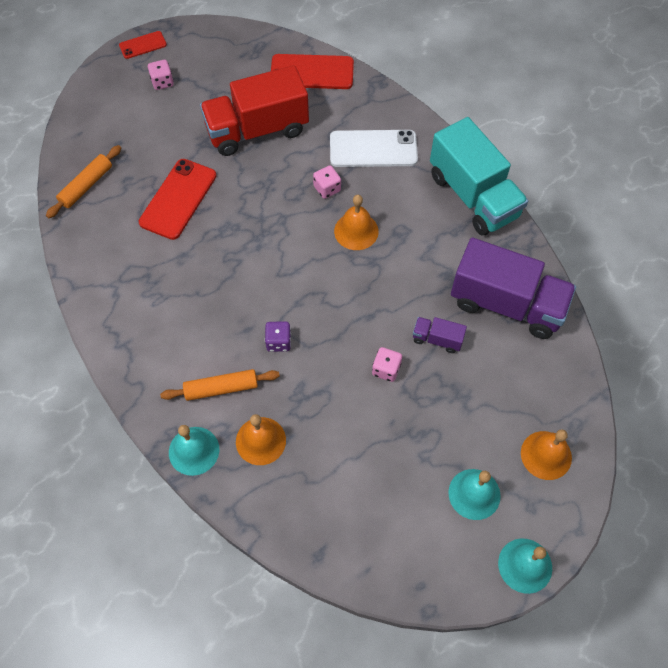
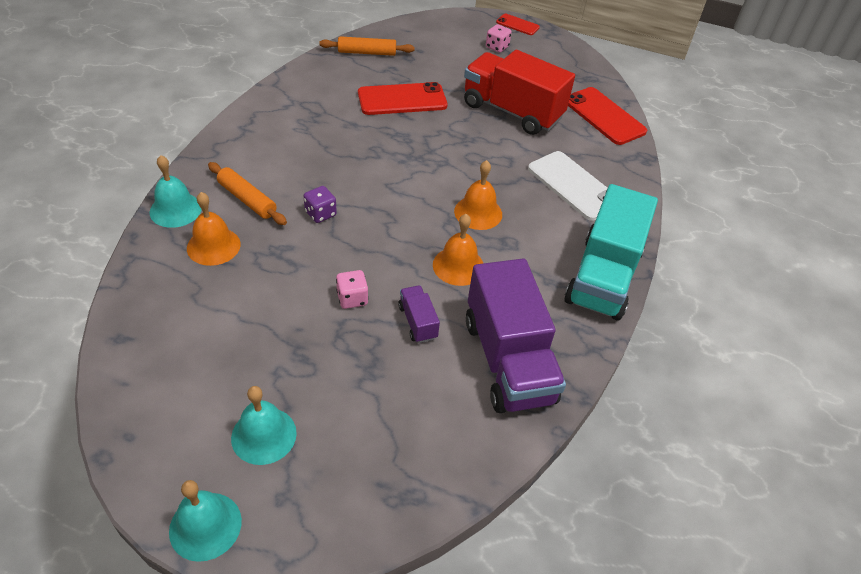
camera: 50 degrees right, 15 degrees down
(327, 189) = (501, 175): pink dice -> none
(546, 455) = (356, 482): orange bell -> orange bell (458, 266)

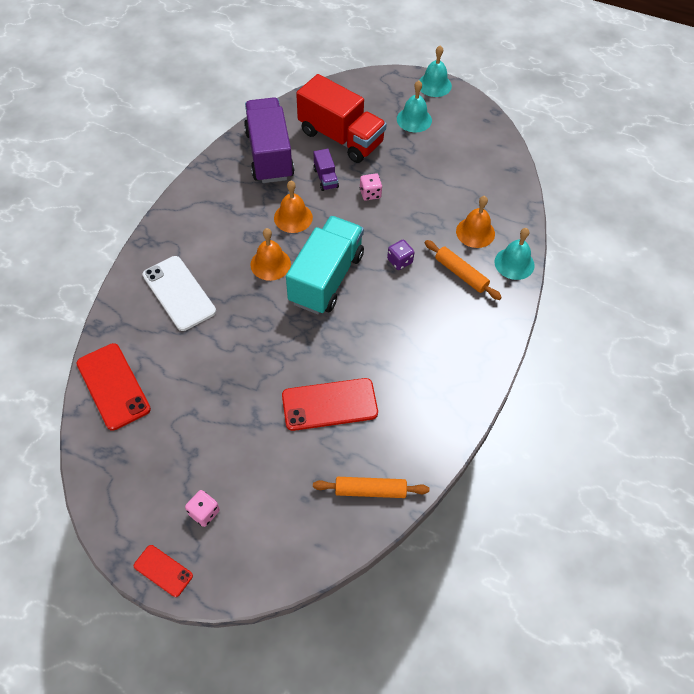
camera: 175 degrees left, 10 degrees up
(512, 111) = (212, 390): red truck -> red truck (340, 137)
(603, 277) = (185, 209): turquoise truck -> turquoise truck (326, 278)

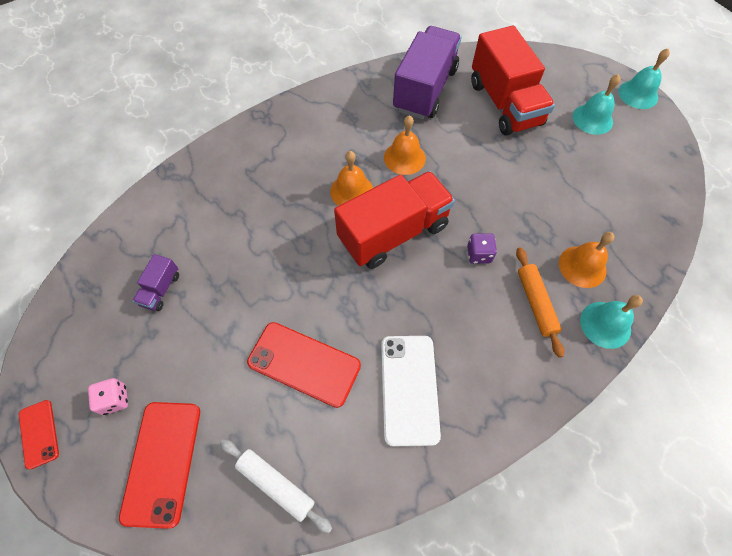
camera: 35 degrees right, 5 degrees up
(113, 386) = (138, 230): red phone -> red phone (162, 462)
(179, 293) = (254, 176): white phone -> white phone (409, 389)
(325, 178) = (462, 135): purple truck -> purple truck (161, 289)
(326, 278) = (393, 233): turquoise truck -> red truck
(370, 193) = (496, 171): pink dice -> none
(370, 490) = (276, 485): orange rolling pin -> white rolling pin

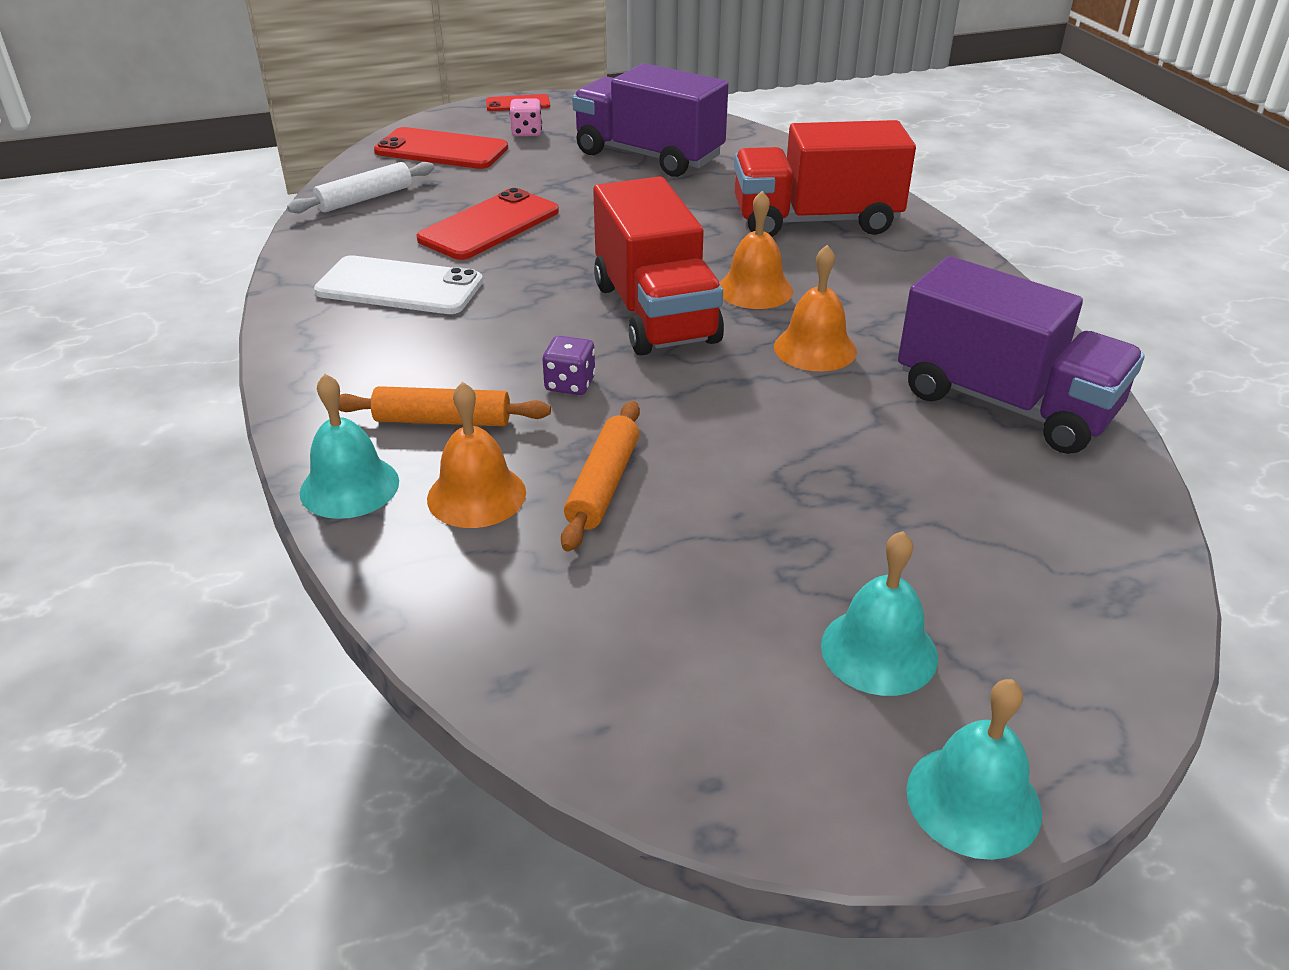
camera: 105 degrees right, 25 degrees down
(161, 289) = (648, 156): purple truck -> purple truck, size x2.30
(504, 103) = (952, 506): red truck -> red truck (815, 221)
(549, 219) = (603, 485): none -> orange rolling pin

